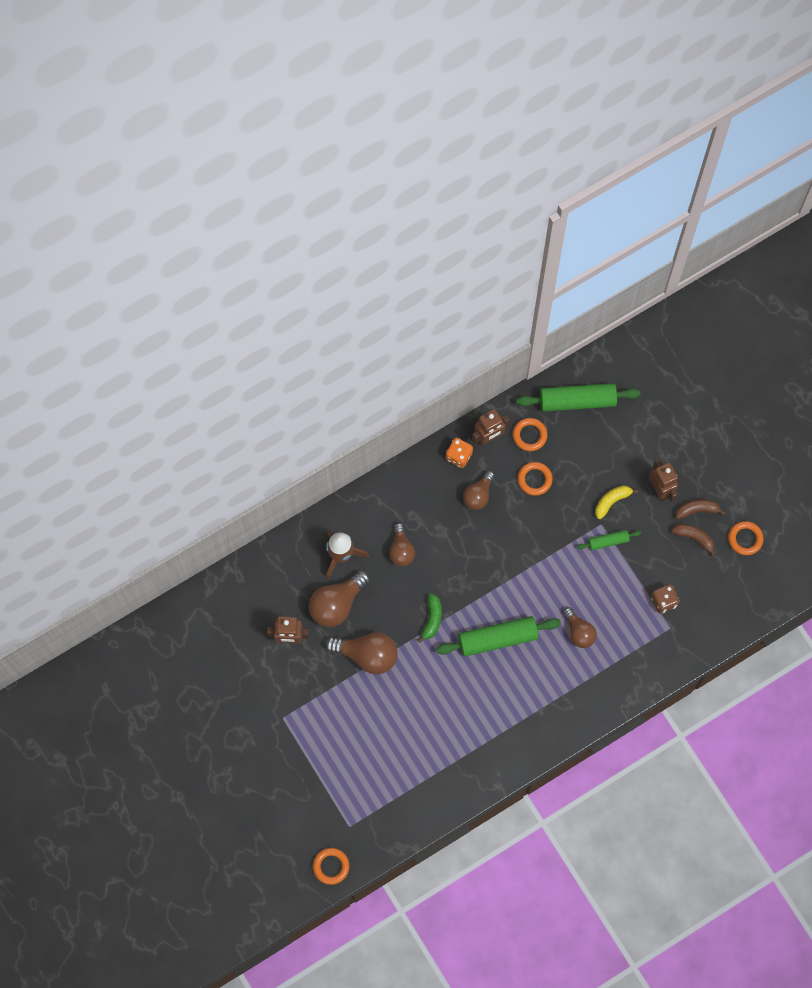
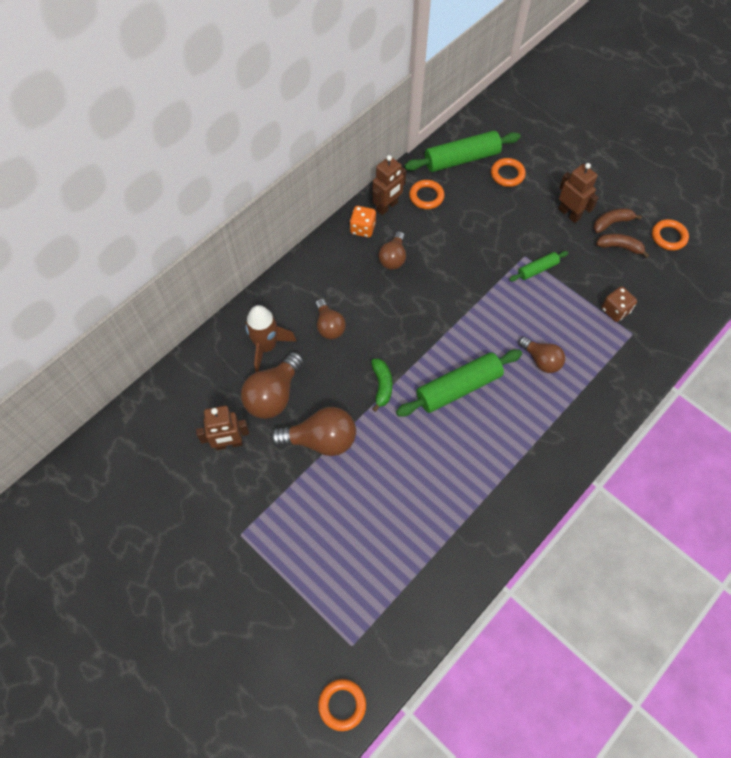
camera: 15 degrees left, 10 degrees down
(534, 479) = (444, 232): orange ring -> orange ring (507, 174)
(612, 501) = (527, 234): yellow banana -> none

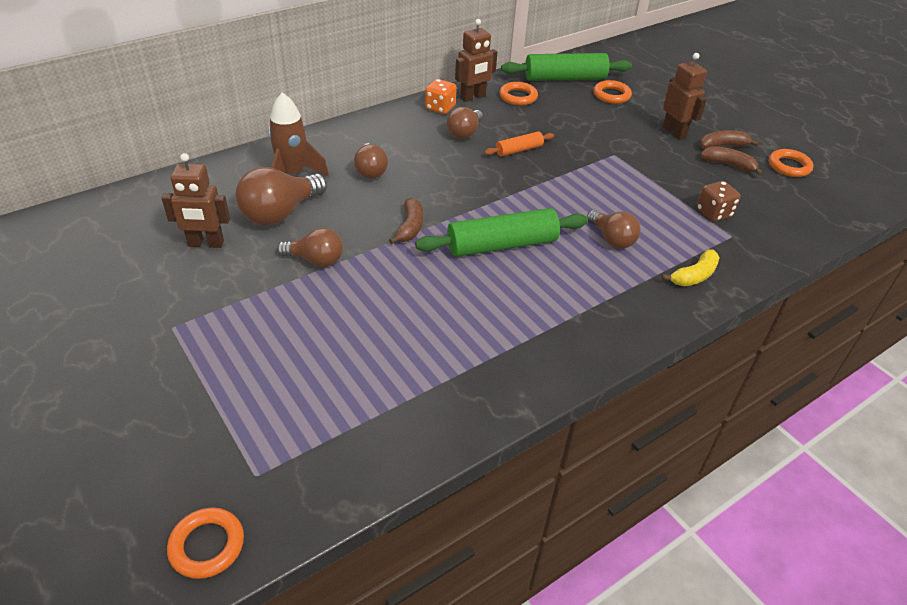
camera: 10 degrees right, 20 degrees down
(321, 440) = (315, 260): brown light bulb -> brown light bulb, size x0.64
(382, 385) = (410, 227): green banana -> brown banana
(444, 269) = (519, 150): none -> orange rolling pin
(537, 269) = (626, 166): green rolling pin -> none
(609, 385) = (694, 276): none -> yellow banana

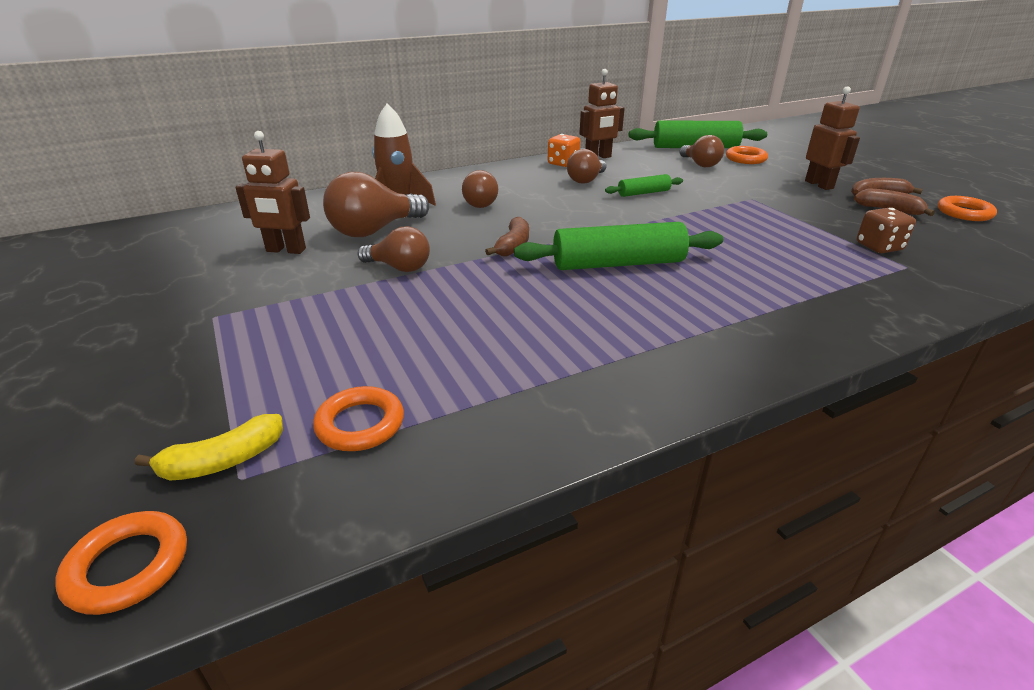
camera: 10 degrees right, 10 degrees down
(518, 97) = (645, 158): orange ring -> orange ring (360, 424)
(519, 150) = (643, 193): orange rolling pin -> green rolling pin
(612, 239) = (753, 264): brown light bulb -> brown light bulb (700, 164)
(694, 276) = (864, 300): yellow banana -> yellow banana (223, 461)

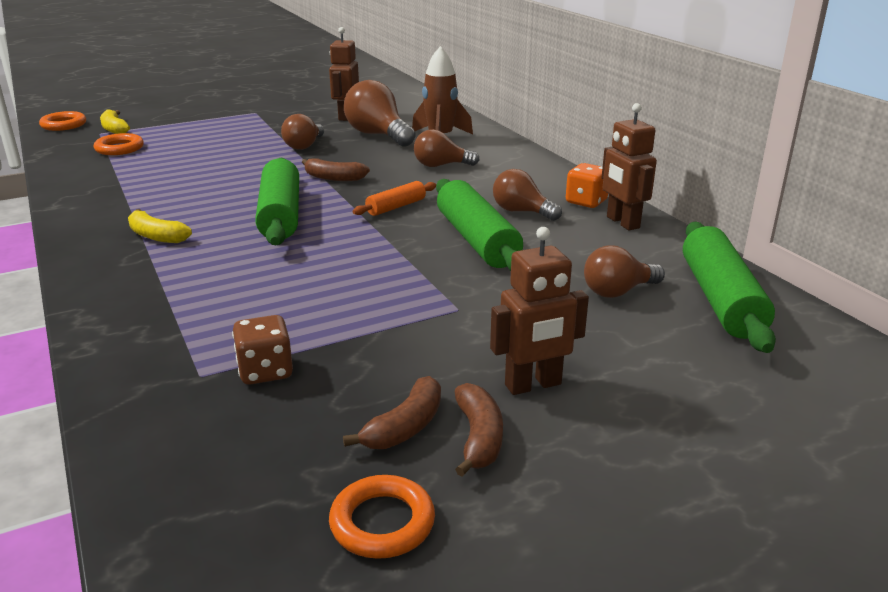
camera: 90 degrees right, 5 degrees down
(586, 218) = (396, 207): none -> orange rolling pin
(643, 193) = (477, 240): green rolling pin -> green rolling pin, size x1.91
(697, 323) = (156, 236): none -> yellow banana
(745, 159) = (669, 338): orange ring -> none

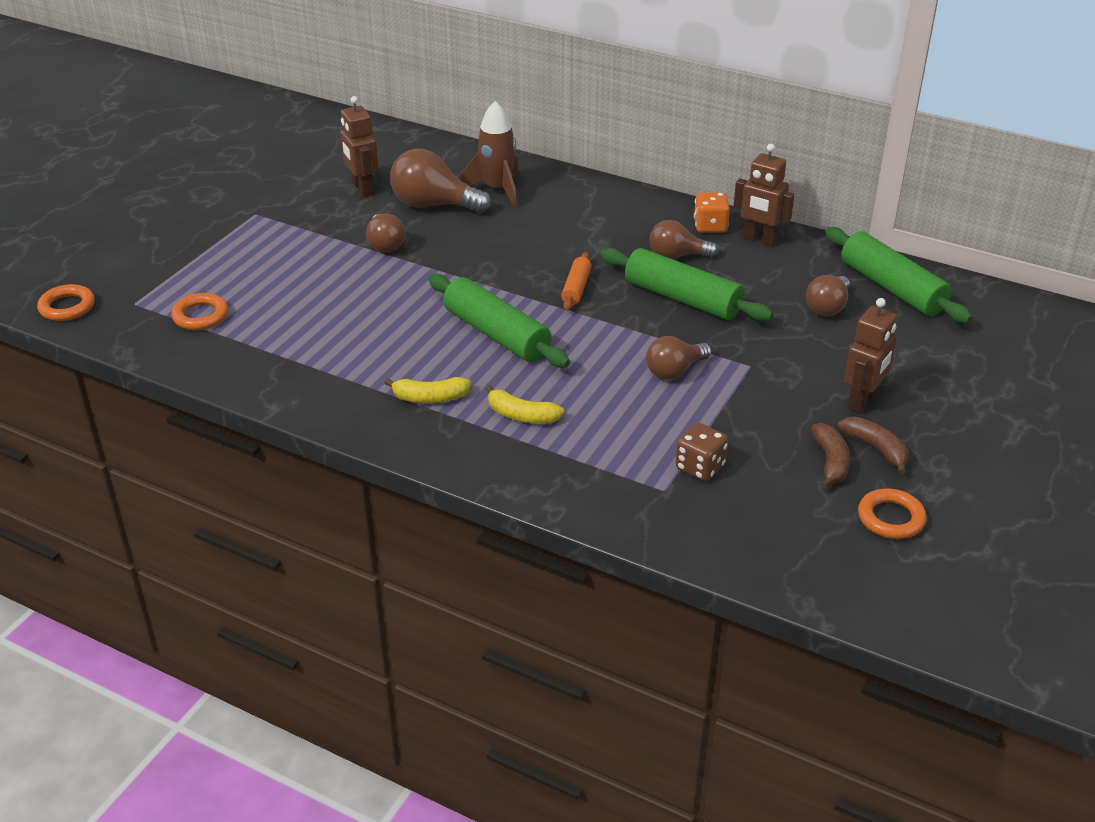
camera: 35 degrees left, 10 degrees up
(114, 129) = (141, 292): yellow banana -> yellow banana (521, 415)
(334, 178) = (476, 275): brown banana -> none
(441, 165) = (546, 225): brown light bulb -> brown light bulb (674, 371)

